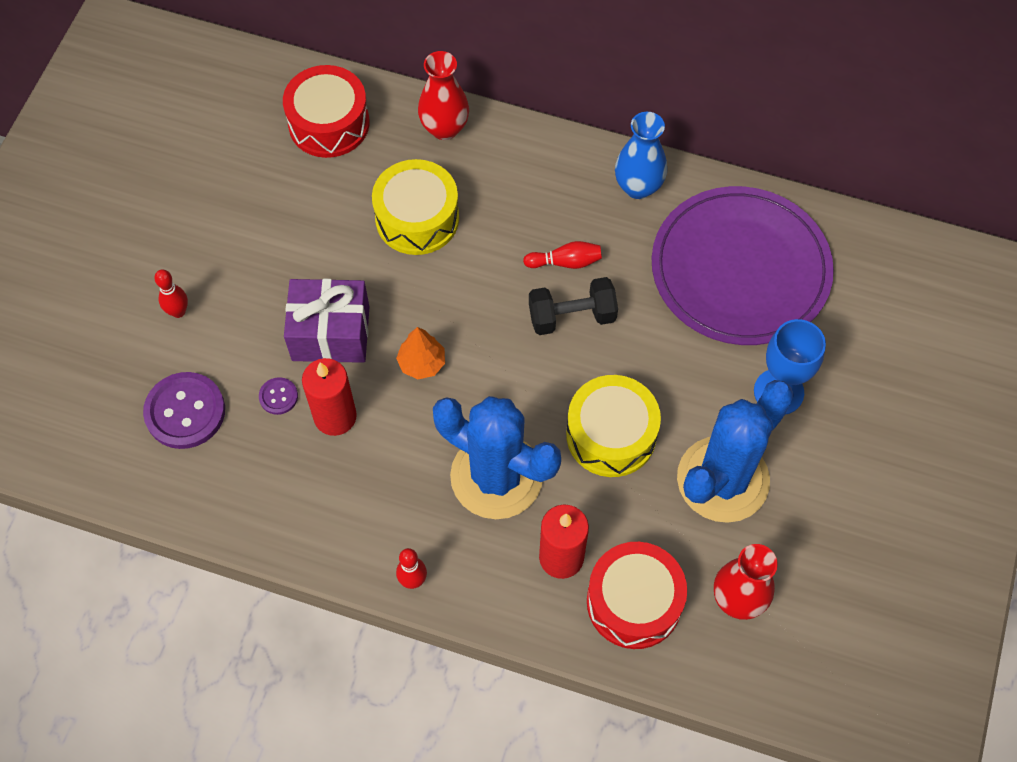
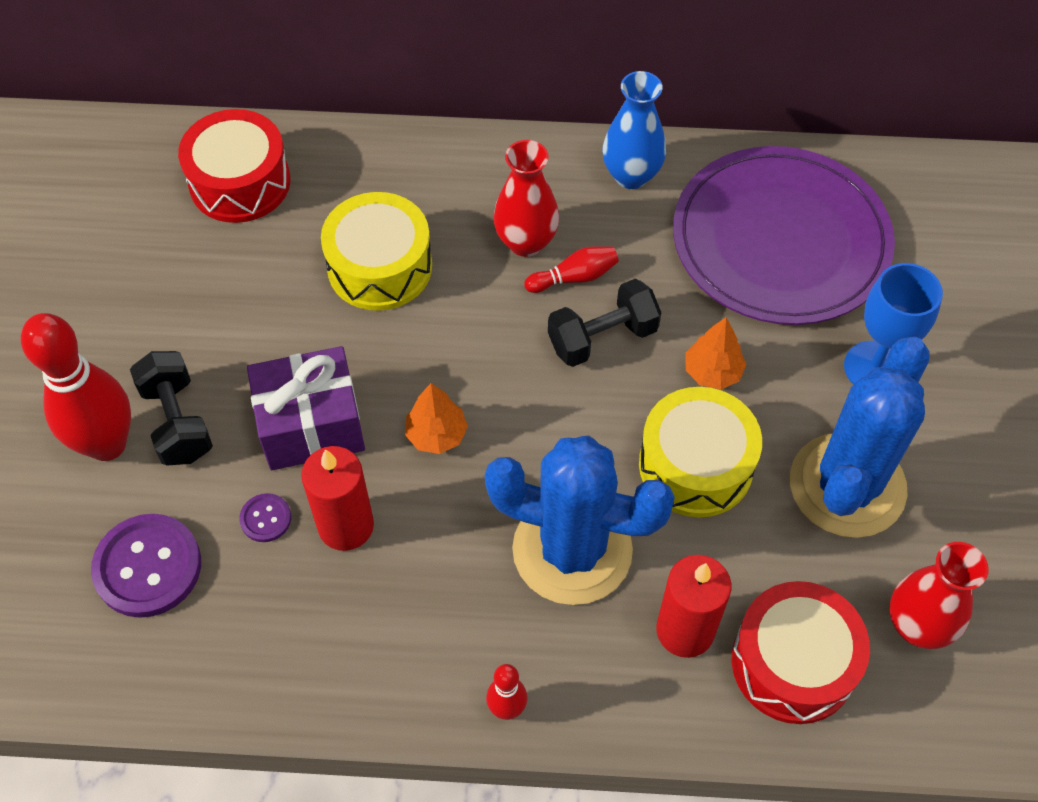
camera: 15 degrees left, 5 degrees down
(178, 312) = (107, 444): red bowling pin -> red bowling pin, size x2.13
(233, 306) = (177, 422): none -> black dumbbell
(444, 128) = (382, 159): red vase -> red vase (526, 242)
(649, 364) = (712, 372): none -> orange tree

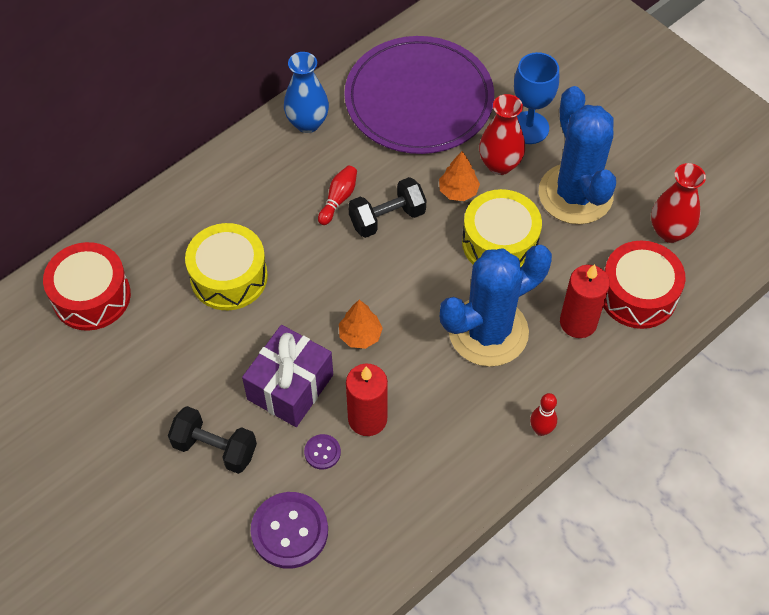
camera: 45 degrees left, 0 degrees up
(107, 444) = (189, 494): red bowling pin -> none
(526, 242) = (292, 201): red vase -> red vase (499, 164)
(602, 338) = (387, 218): black dumbbell -> black dumbbell turned 45 degrees clockwise

